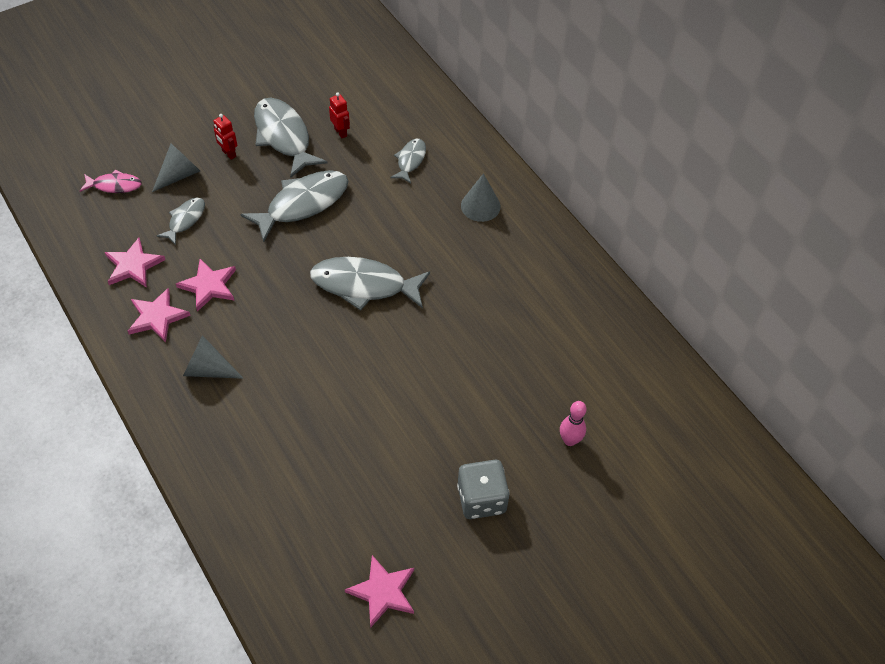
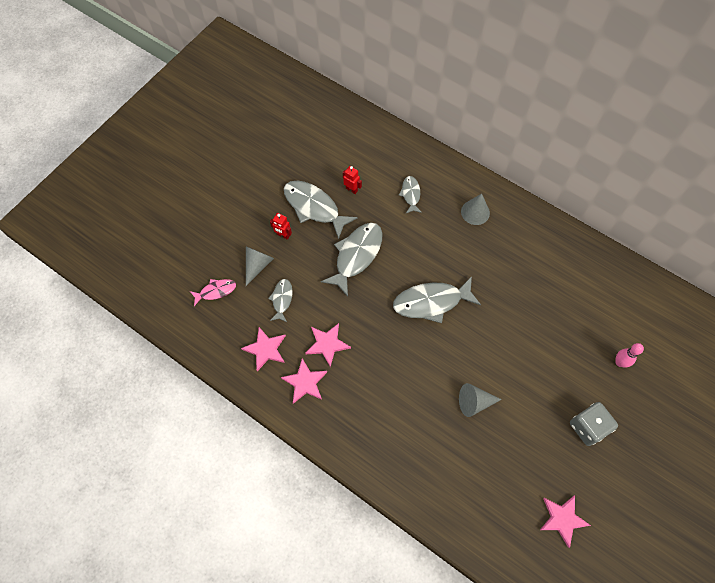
camera: 20 degrees left, 10 degrees up
(208, 369) = (362, 407): grey cone -> grey cone (474, 402)

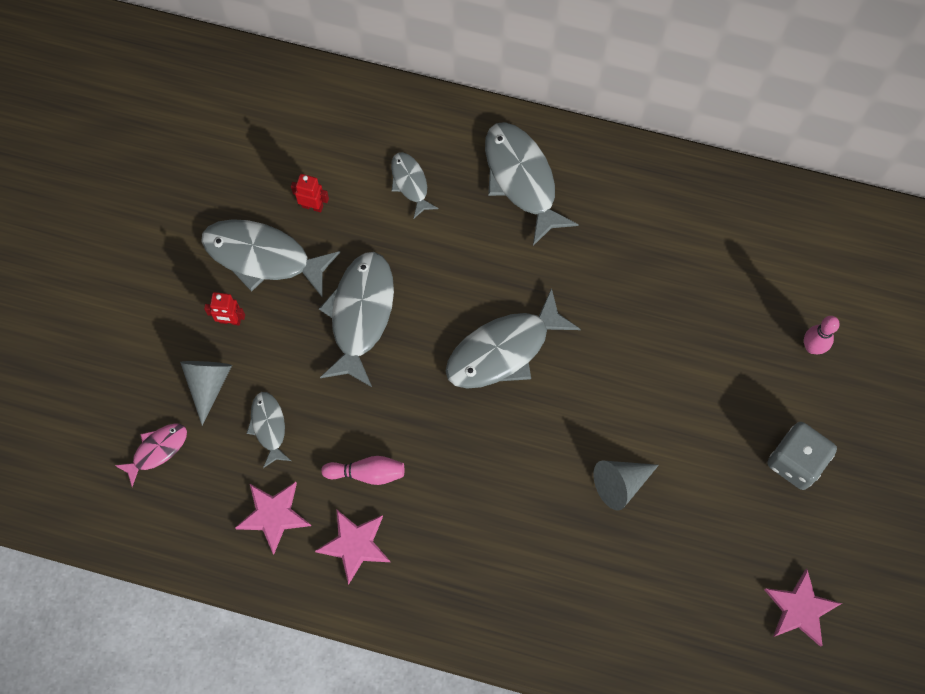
camera: 20 degrees left, 5 degrees up
(327, 344) = (367, 473): pink star -> pink bowling pin
(475, 212) = (522, 179): grey cone -> grey fish

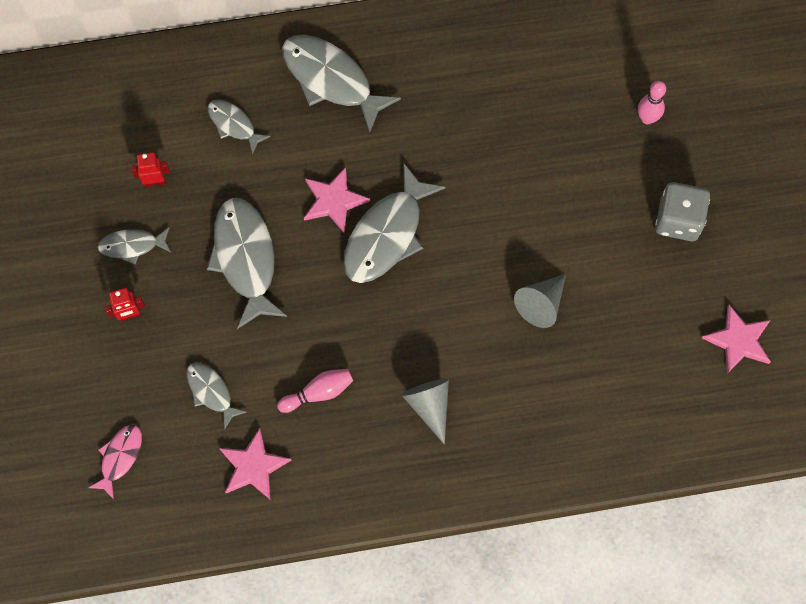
camera: 25 degrees left, 0 degrees up
(208, 384) = (138, 379): grey cone -> grey cone (429, 406)
(263, 257) = (132, 246): grey fish -> grey fish, size x0.54
(354, 545) = (338, 459): pink star -> pink star (334, 201)

